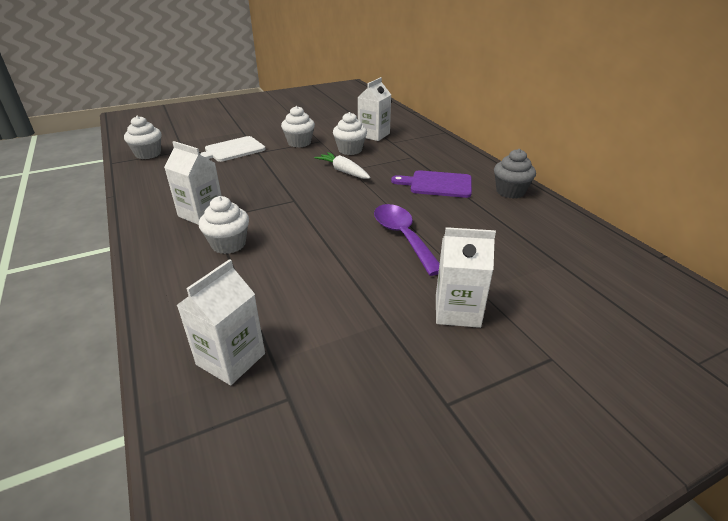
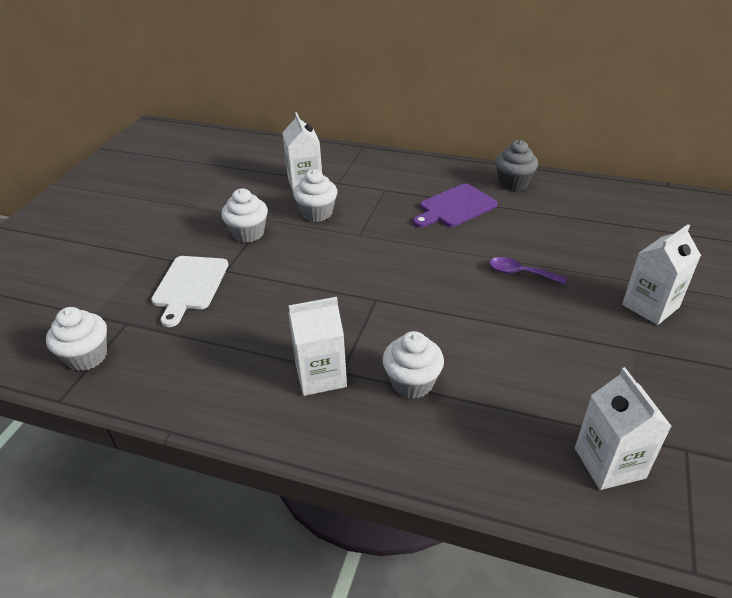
camera: 45 degrees left, 5 degrees up
(343, 171) = (357, 240): white carrot -> none
(402, 237) = (520, 273): purple spoon -> purple spoon, size x0.60

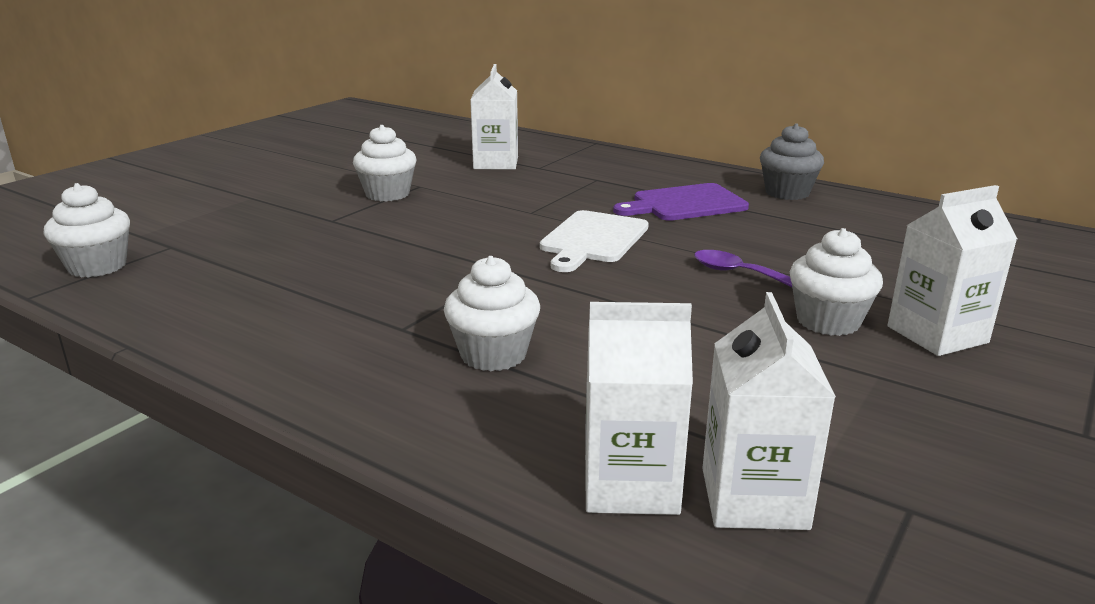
camera: 15 degrees right, 15 degrees down
(189, 286) = (275, 226): white cutting board -> white cutting board (592, 239)
(317, 213) = (490, 188): white cupcake -> white cupcake (828, 321)
(321, 375) = (370, 327): white carton -> white carton (630, 484)

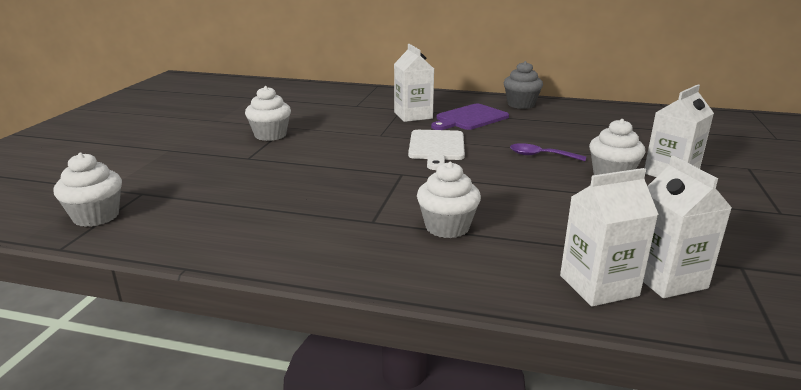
camera: 20 degrees left, 0 degrees up
(496, 163) = (325, 106): white carton -> white carton (413, 115)

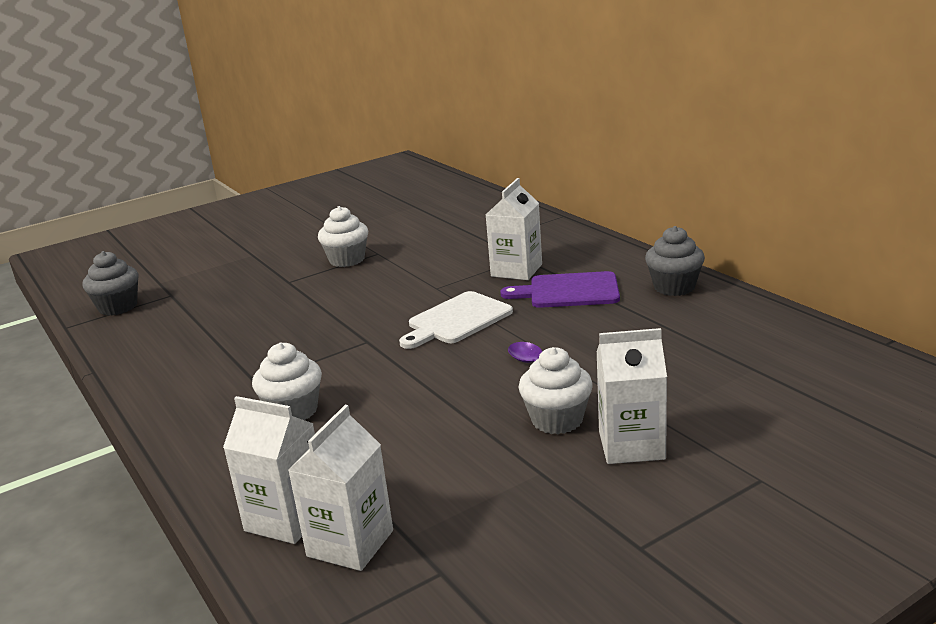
camera: 45 degrees right, 0 degrees up
(96, 216) = (118, 307): white cupcake -> grey cupcake

